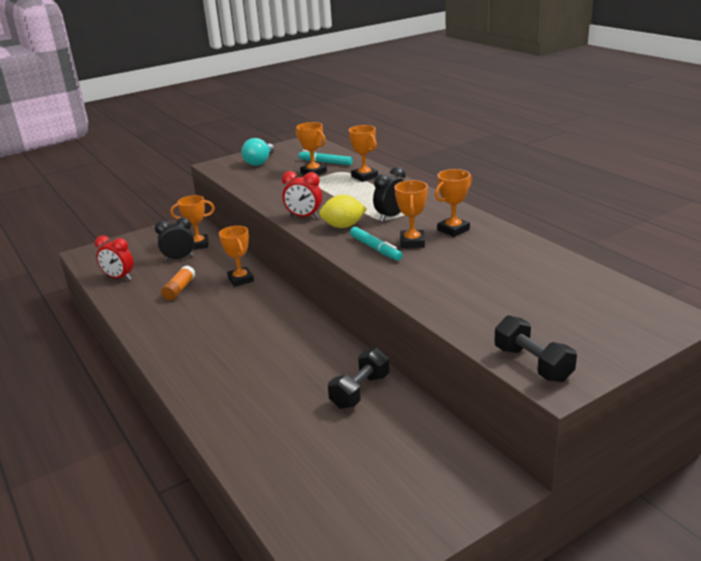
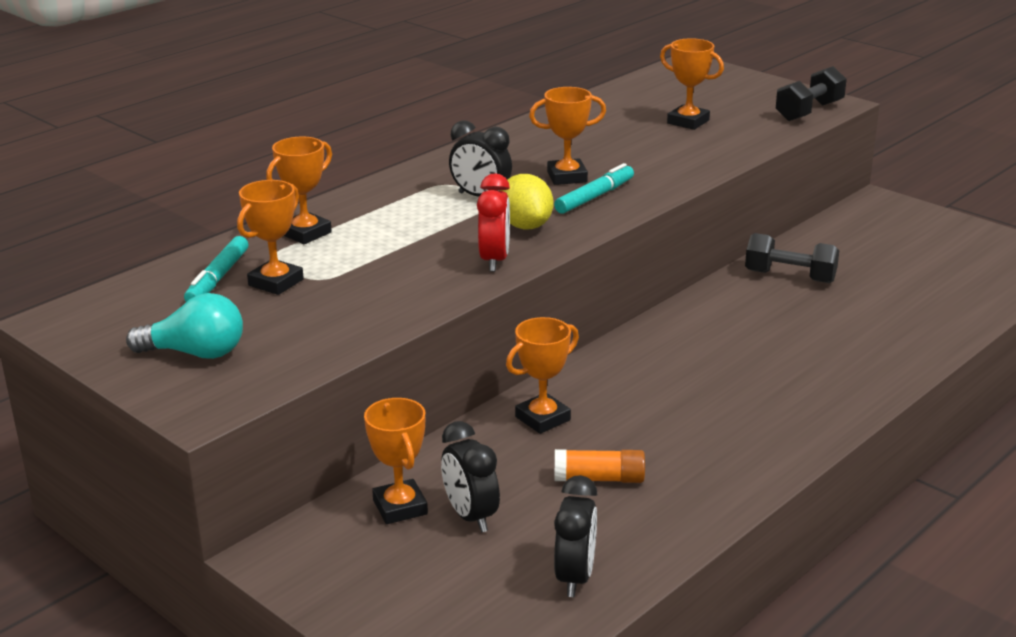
camera: 105 degrees left, 0 degrees up
(119, 278) = (575, 577): red clock -> black clock
(453, 230) = (519, 156): orange trophy -> orange trophy (688, 122)

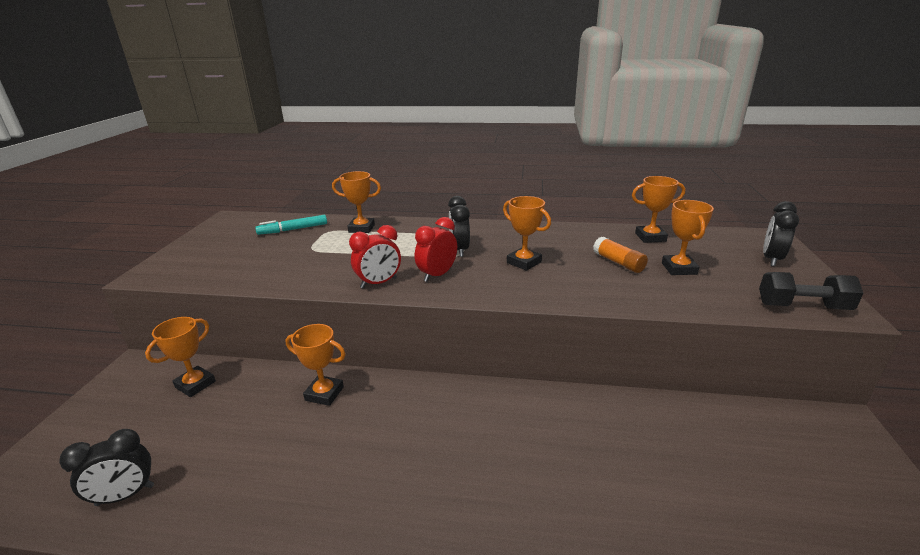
camera: 55 degrees right, 0 degrees up
(195, 353) = (208, 253): turquoise light bulb -> none
(276, 282) = (299, 242): orange trophy -> orange trophy (650, 237)
(470, 516) = (193, 415): black clock -> black clock (771, 259)
(525, 226) = (437, 275): yellow lemon -> red clock
(594, 197) = (508, 280): turquoise marker -> none
(599, 479) = (260, 452): orange glue stick -> orange glue stick (618, 262)
(790, 276) = (638, 425): black dumbbell -> none

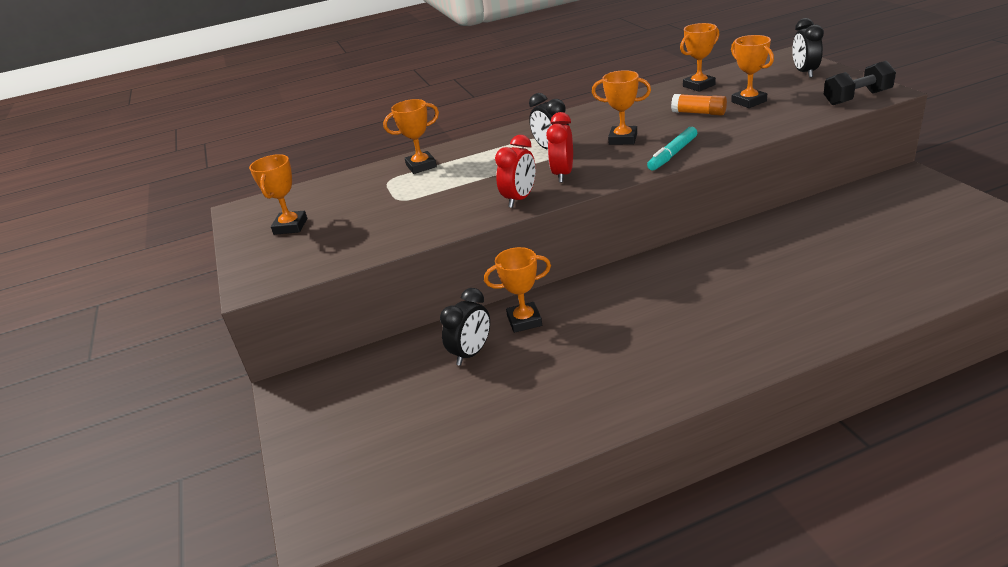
camera: 25 degrees left, 5 degrees up
(125, 495) = (453, 456): black clock -> black clock (471, 353)
(195, 384) = (385, 370): orange trophy -> orange trophy (290, 226)
(293, 229) = (345, 192): turquoise marker -> turquoise marker (672, 154)

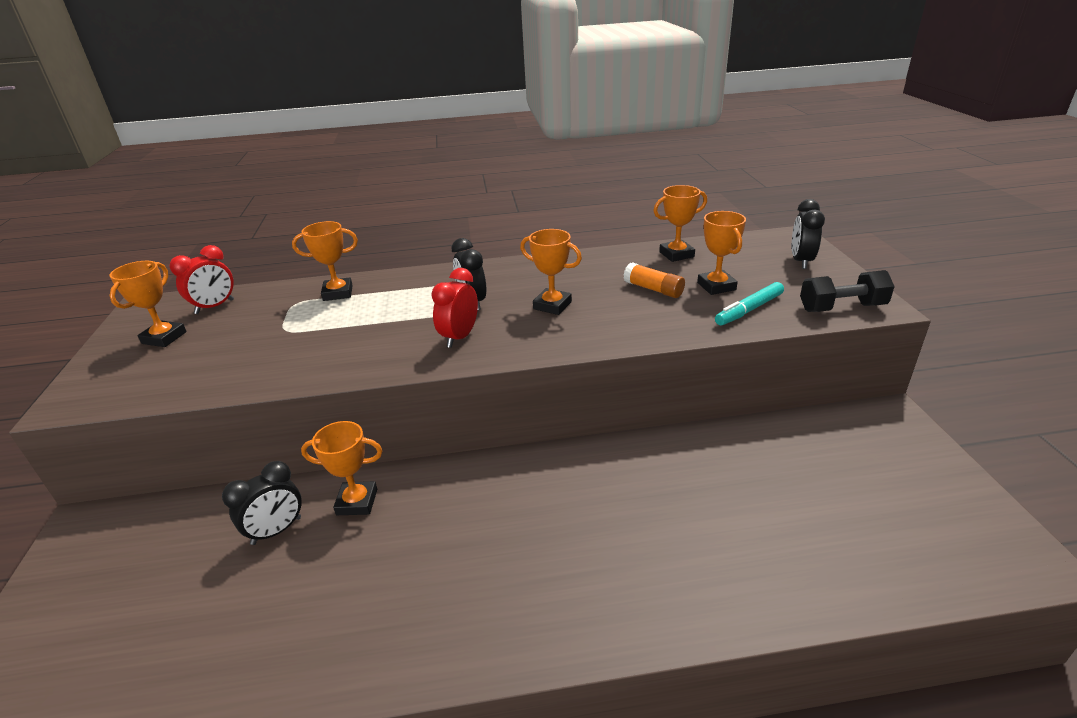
camera: 10 degrees right, 0 degrees up
(520, 199) = (393, 359): red clock -> red clock (215, 307)
(672, 154) = (589, 338): turquoise marker -> turquoise marker (749, 310)

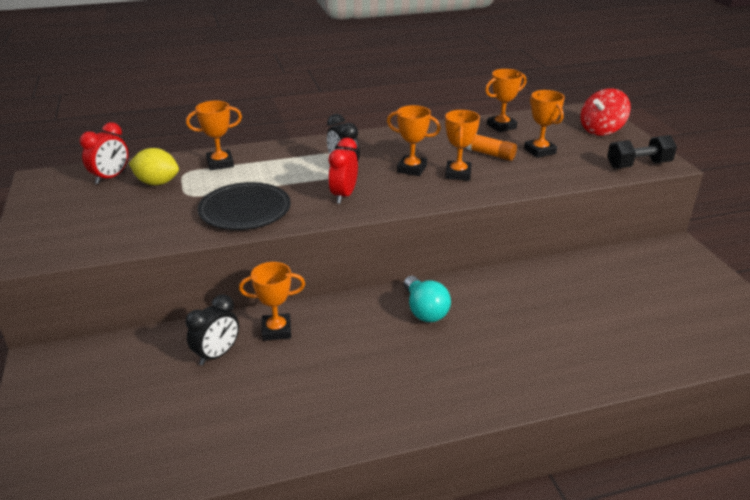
camera: 10 degrees left, 0 degrees up
(164, 338) = (78, 204): orange trophy -> orange trophy (458, 174)
(259, 314) = (157, 183): none -> yellow lemon
(338, 352) = (245, 210): none -> black plate
(542, 486) = (424, 310): none -> turquoise light bulb
(749, 310) = (569, 168): turquoise marker -> none
(801, 261) = (601, 130): black clock -> red spinning top

